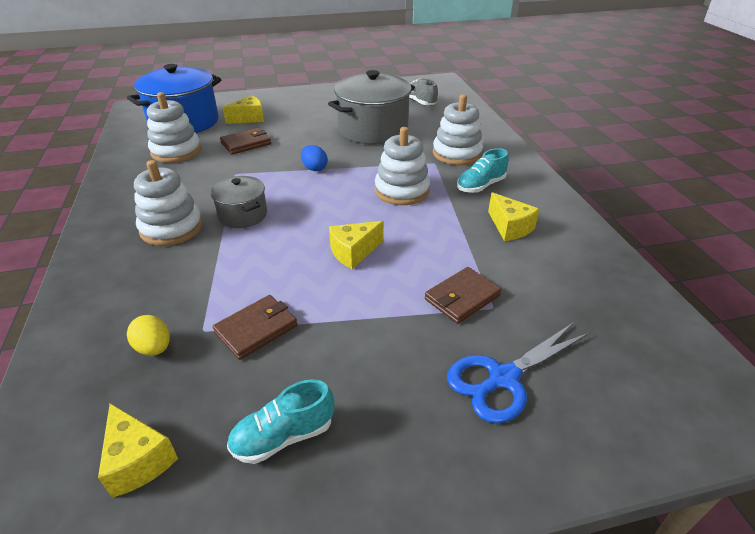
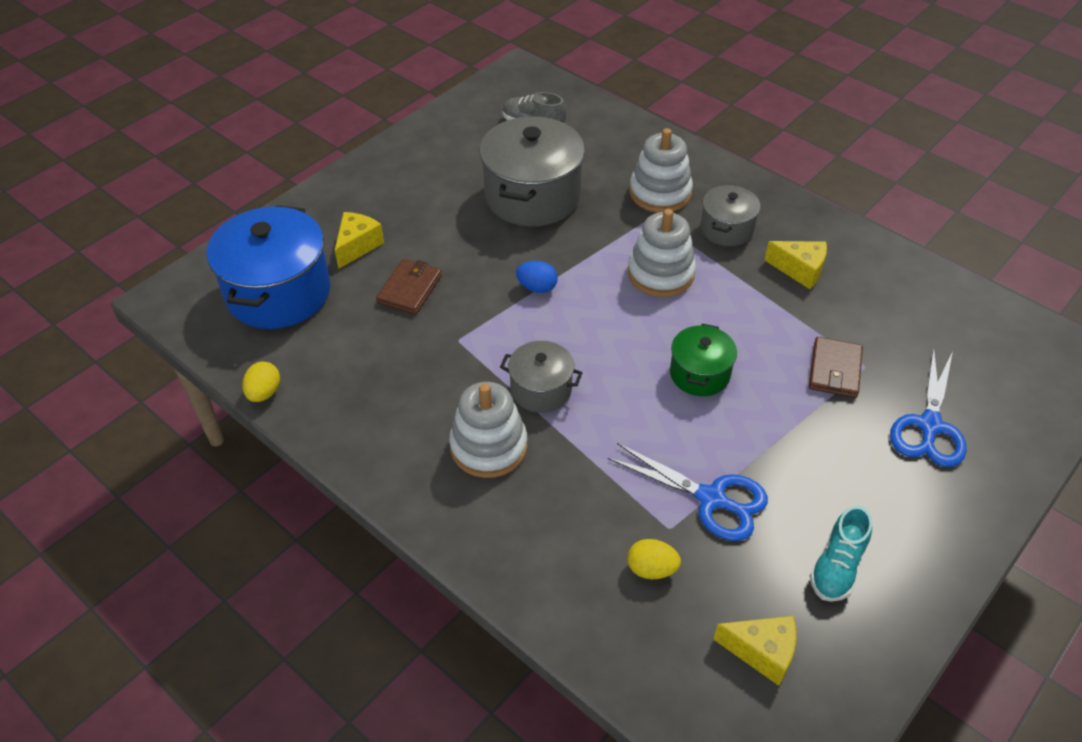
camera: 35 degrees left, 10 degrees up
(112, 156) = (264, 393): none -> yellow egg
(176, 151) = (339, 344): white stacking toy -> none
(256, 329) = (711, 499): brown wallet -> blue scissors
(353, 252) = (699, 374): yellow cheese -> green pot
(480, 186) = (726, 229): turquoise shoe -> grey pot

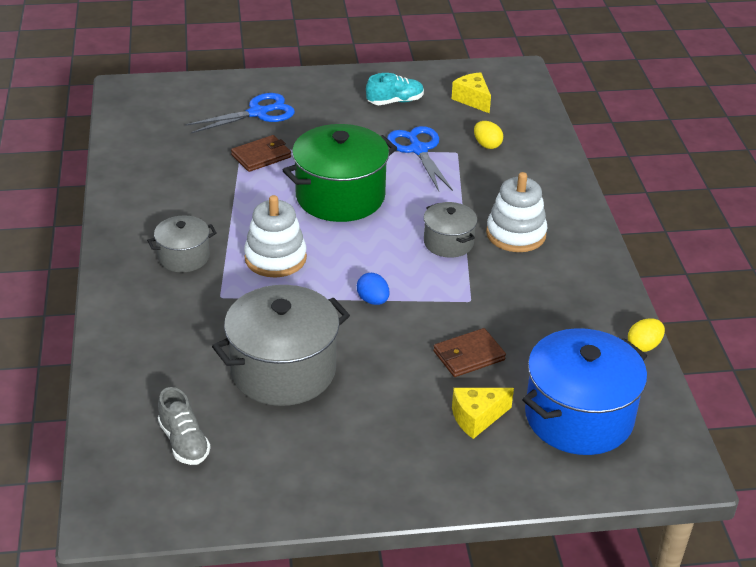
camera: 140 degrees left, 10 degrees down
(660, 193) = (184, 310): white stacking toy -> none
(699, 374) = (340, 196): green pot -> green pot, size x1.86
(800, 270) = (185, 207): yellow cheese -> none

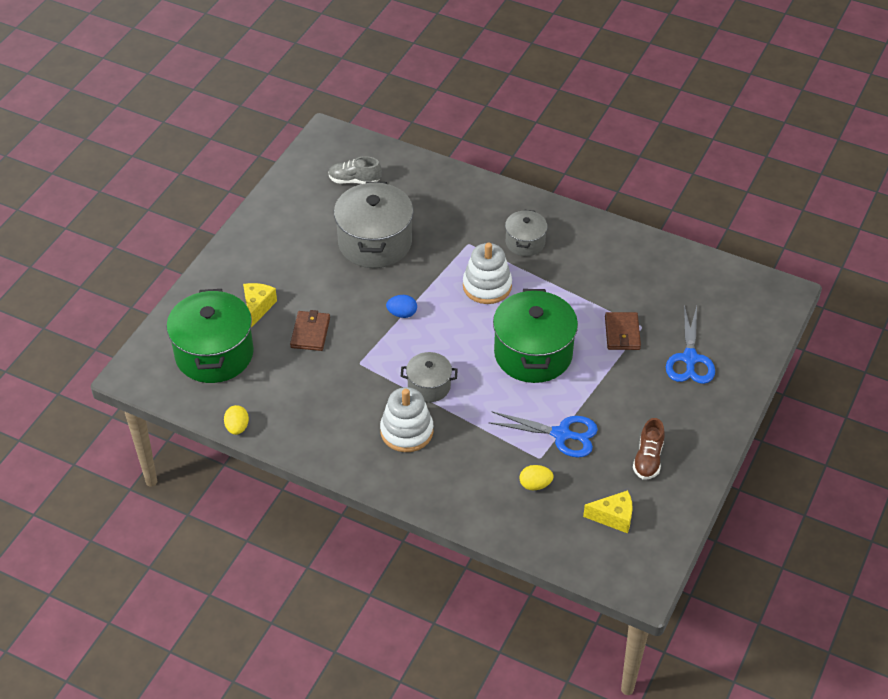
camera: 125 degrees right, 10 degrees up
(395, 101) = (648, 459): turquoise shoe -> brown shoe
(579, 417) = (214, 354): blue pot -> green pot

